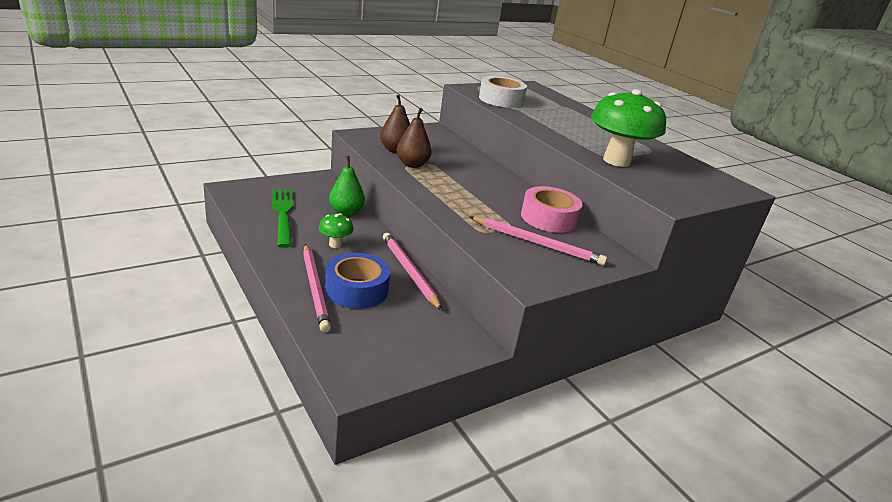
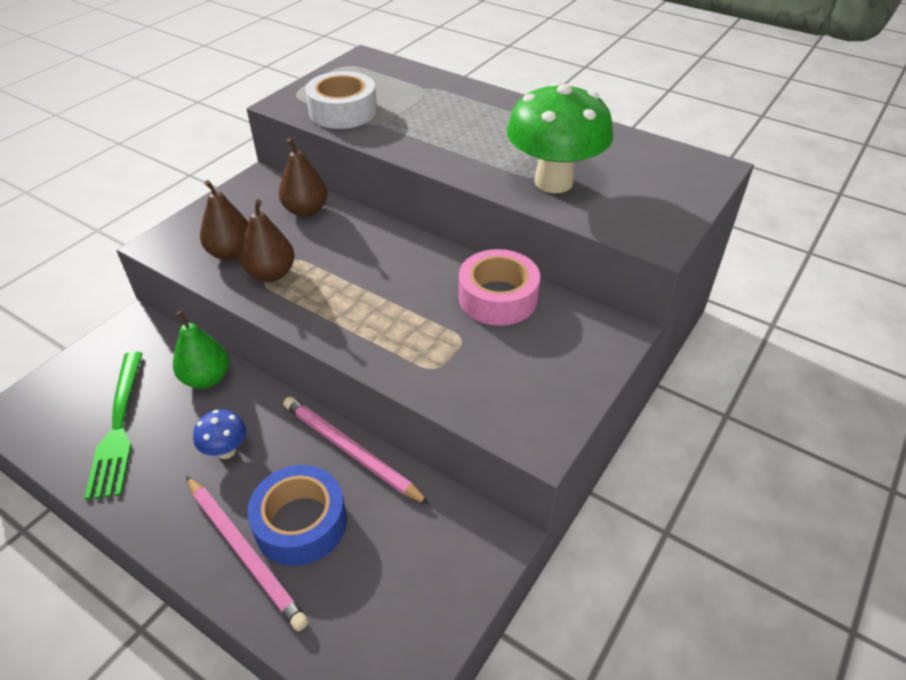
camera: 20 degrees left, 15 degrees up
(283, 214) = (118, 428): green fork -> green fork turned 150 degrees counterclockwise
(335, 244) = (226, 451): green mushroom -> blue mushroom
(452, 148) = (306, 210): none -> brown pear
(537, 243) = (510, 356): pink pencil -> none

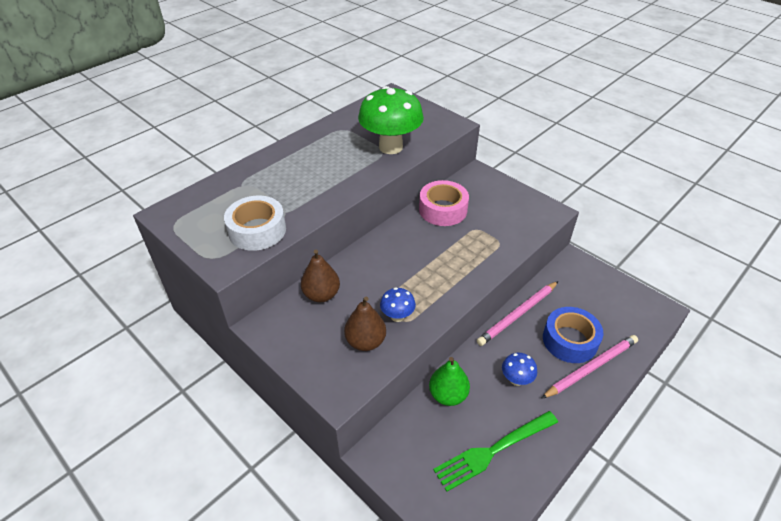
camera: 80 degrees left, 0 degrees up
(118, 428) = (493, 451): green fork -> green fork turned 150 degrees clockwise
(271, 274) = (397, 316): brown pear -> blue mushroom

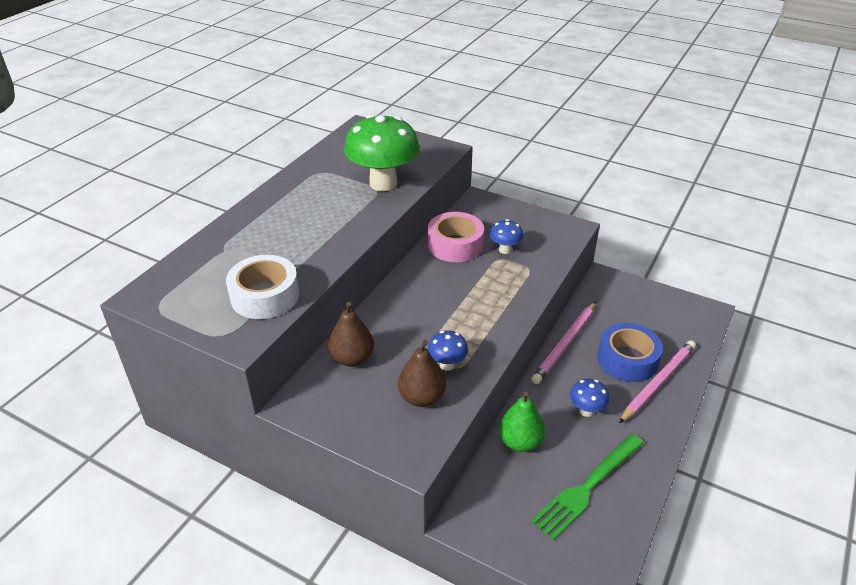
camera: 15 degrees left, 5 degrees down
(484, 221) = (505, 250): none -> blue mushroom

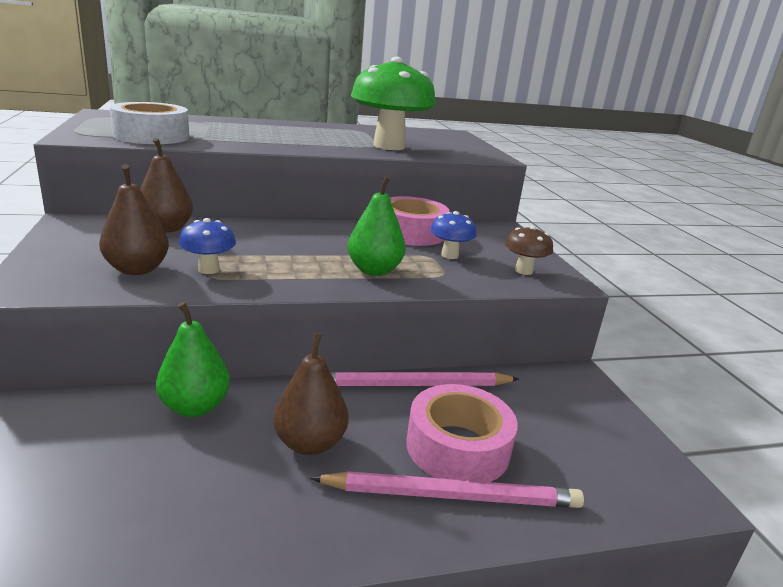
camera: 45 degrees right, 15 degrees down
(503, 294) = (374, 270): none -> green pear
(549, 234) = (523, 271): none -> brown mushroom
(586, 411) = (310, 443): blue mushroom -> brown pear
(587, 488) = (149, 497): green fork -> none
(627, 360) = (457, 447): blue tape -> pink tape

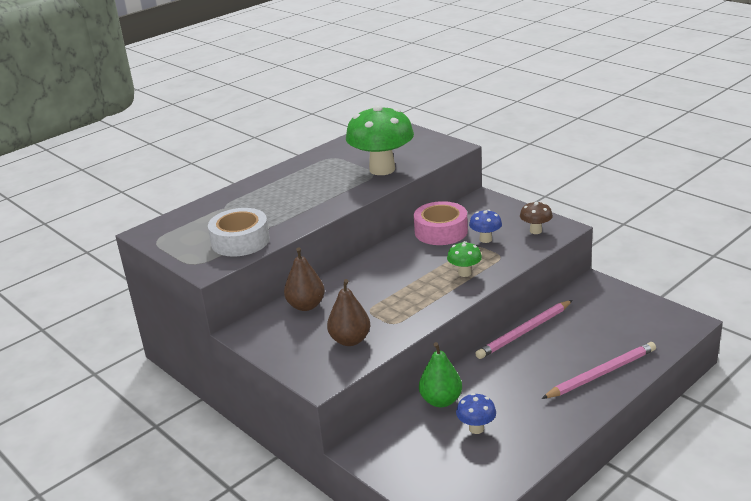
camera: 25 degrees left, 5 degrees up
(208, 269) = (384, 319): blue mushroom -> blue mushroom (476, 428)
(310, 443) = (517, 386): brown pear -> none
(374, 270) = (464, 273): green pear -> green mushroom
(457, 447) = (580, 351): pink tape -> none

